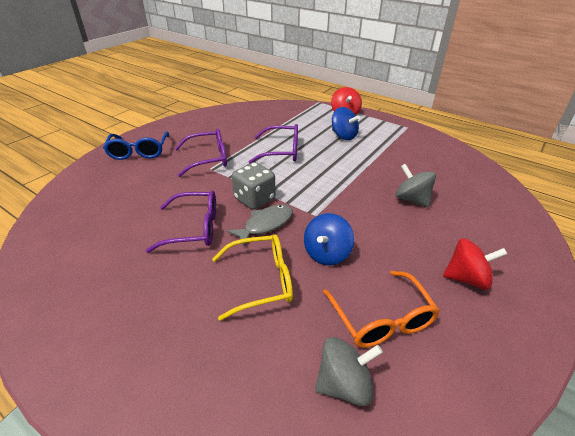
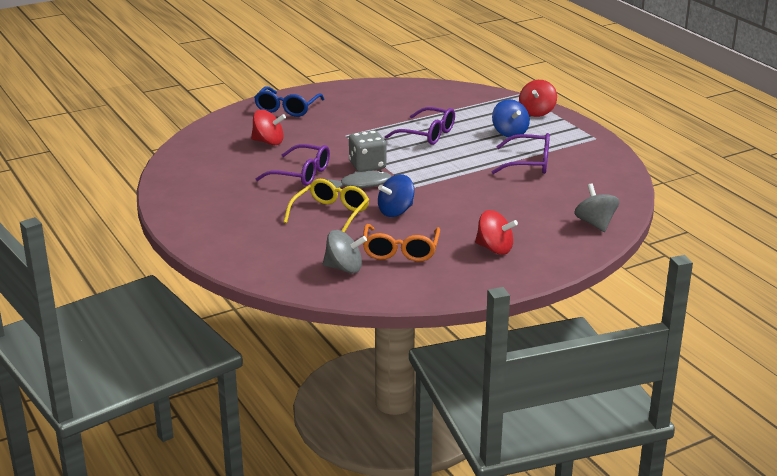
camera: 25 degrees right, 10 degrees down
(137, 194) = (268, 142): none -> red spinning top
(208, 158) = (349, 127): purple glasses -> purple glasses (529, 163)
(262, 281) = (331, 214): yellow glasses -> yellow glasses turned 75 degrees counterclockwise
(411, 199) = (515, 196): grey spinning top -> grey spinning top (595, 223)

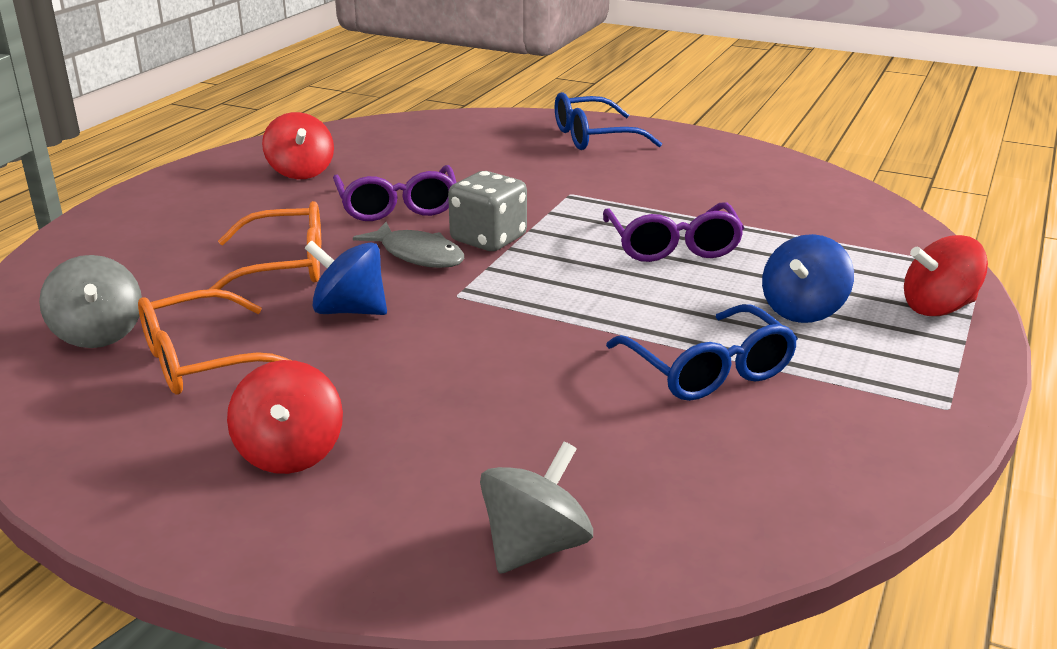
camera: 55 degrees right, 0 degrees up
(268, 142) = (472, 158): red spinning top -> red spinning top (301, 172)
(331, 214) = (285, 266): yellow glasses -> orange glasses
(529, 163) = (709, 371): purple glasses -> blue glasses

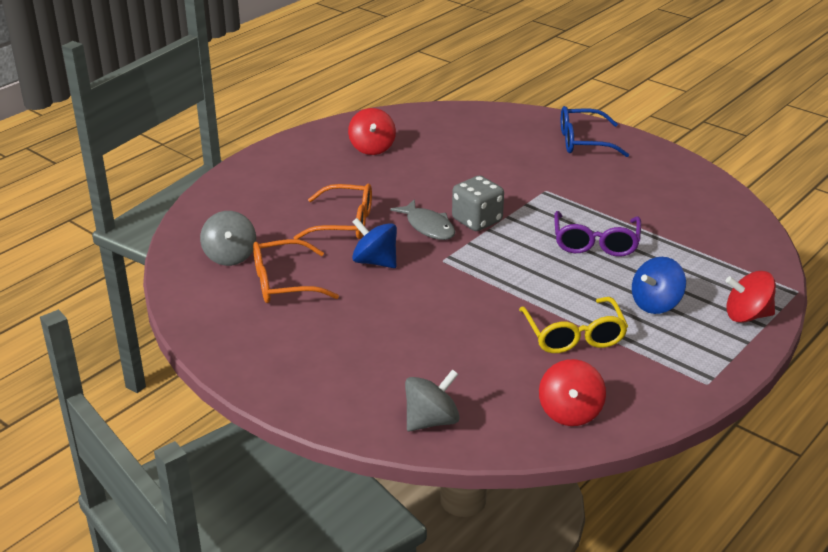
camera: 15 degrees right, 5 degrees up
(290, 453) = (320, 348): red spinning top -> red spinning top (570, 412)
(397, 207) = (427, 186): purple glasses -> none
(709, 371) = (574, 336): blue glasses -> yellow glasses

